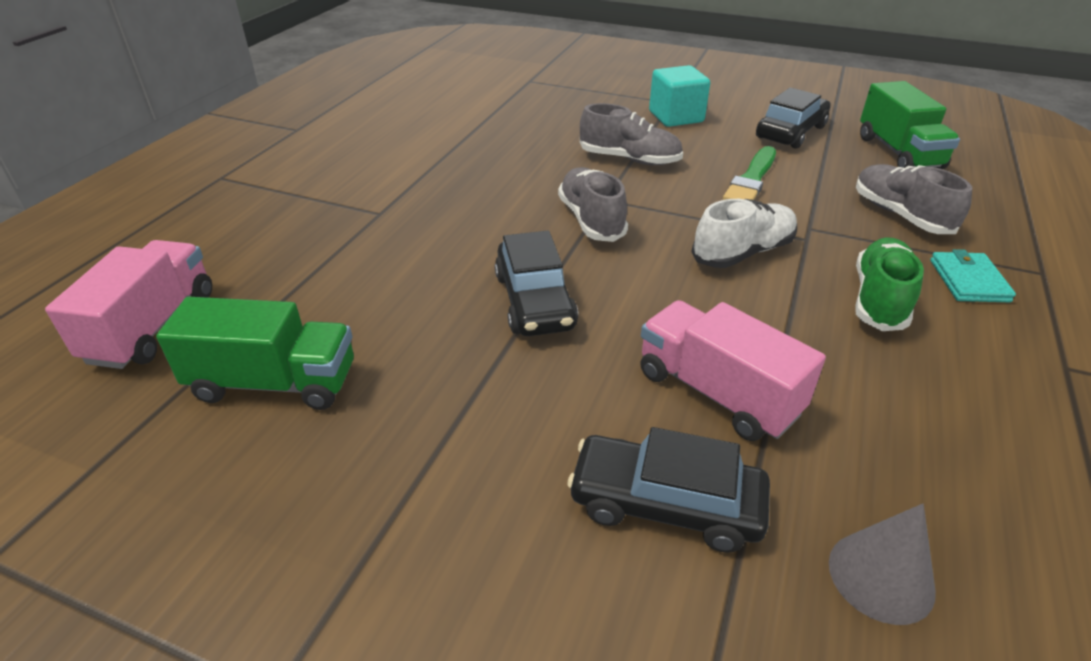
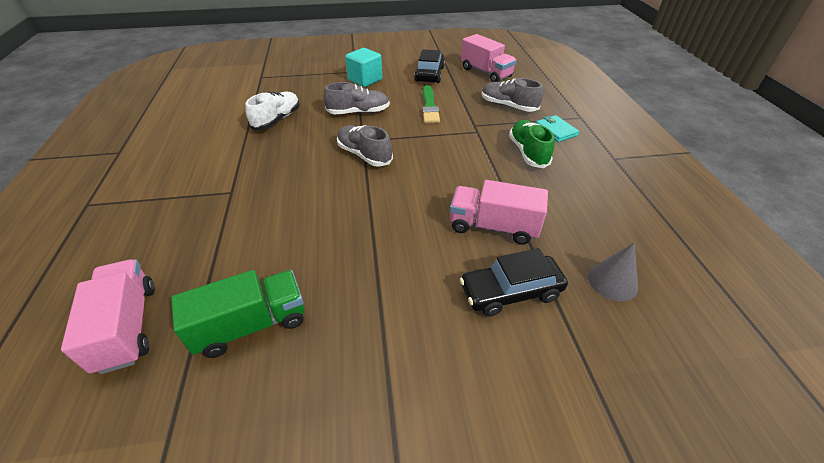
camera: 30 degrees left, 5 degrees up
(534, 301) = (369, 213): black car -> none
(743, 252) = (453, 148): white shoe -> white shoe (277, 120)
(898, 152) = (486, 72): green truck -> pink truck

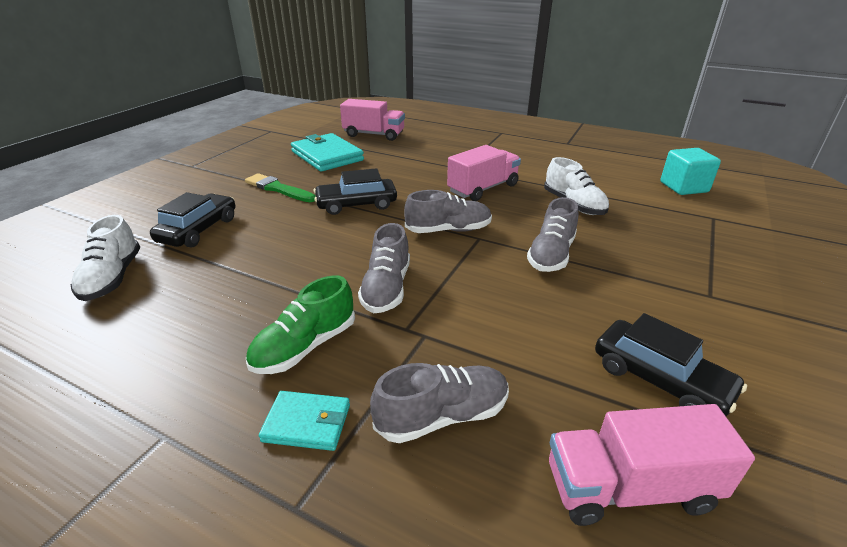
camera: 125 degrees right, 10 degrees down
(251, 325) = (327, 156): green truck -> turquoise wallet
(365, 80) = (665, 293): turquoise cube -> turquoise cube (683, 187)
(366, 218) = (356, 204): none -> black car
(429, 106) = (520, 318): green brush -> green brush (278, 189)
(455, 150) = (386, 288): none -> grey shoe
(493, 227) = (254, 253): pink truck -> pink truck (483, 189)
(528, 152) = (305, 346): green shoe -> green shoe turned 105 degrees clockwise
(612, 281) = (112, 278): grey cone -> white shoe

